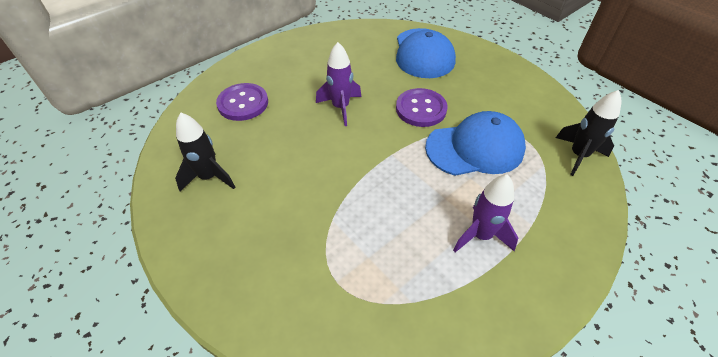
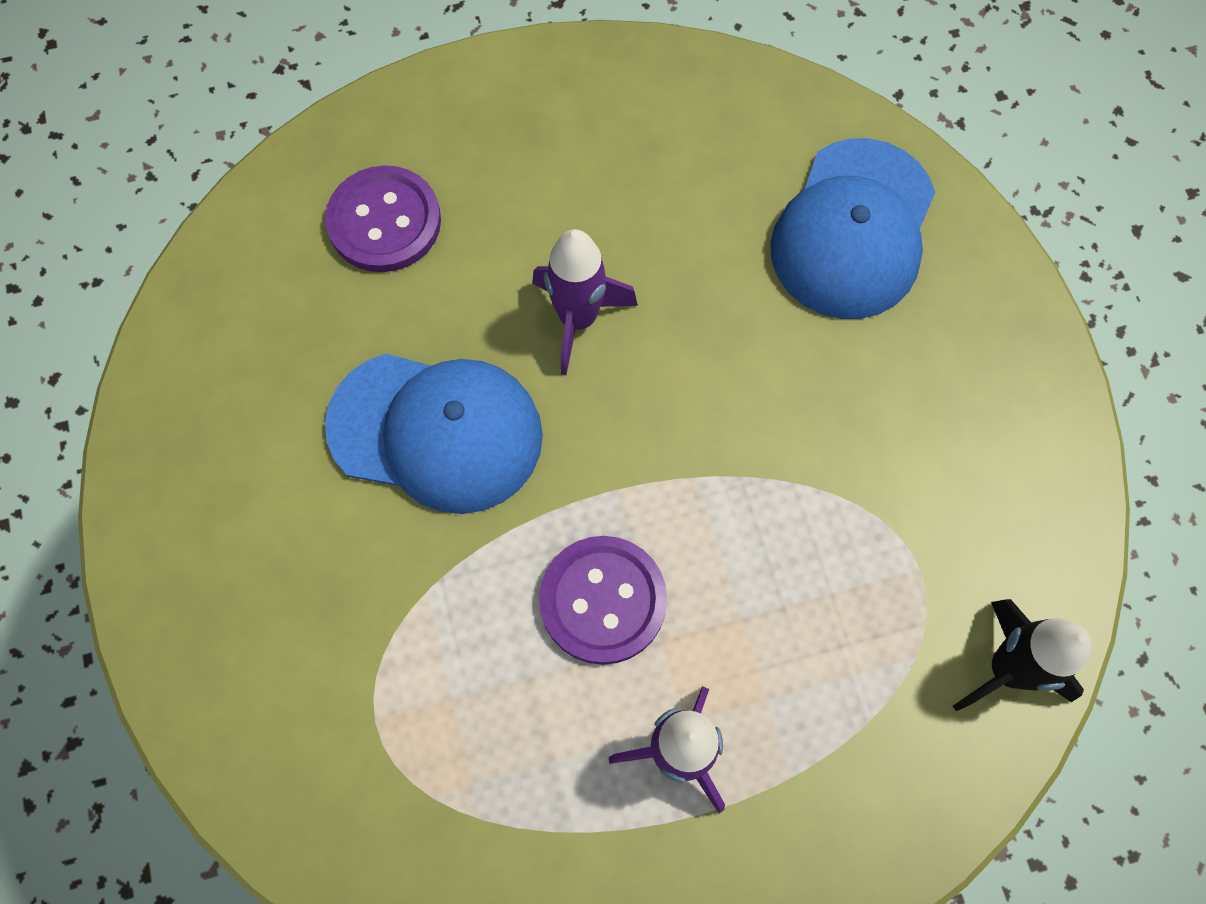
camera: 25 degrees right, 20 degrees up
(209, 177) = (250, 391): black rocket -> none
(421, 109) = (746, 396): purple button -> purple button (603, 601)
(475, 148) = (798, 551): blue cap -> blue cap (436, 431)

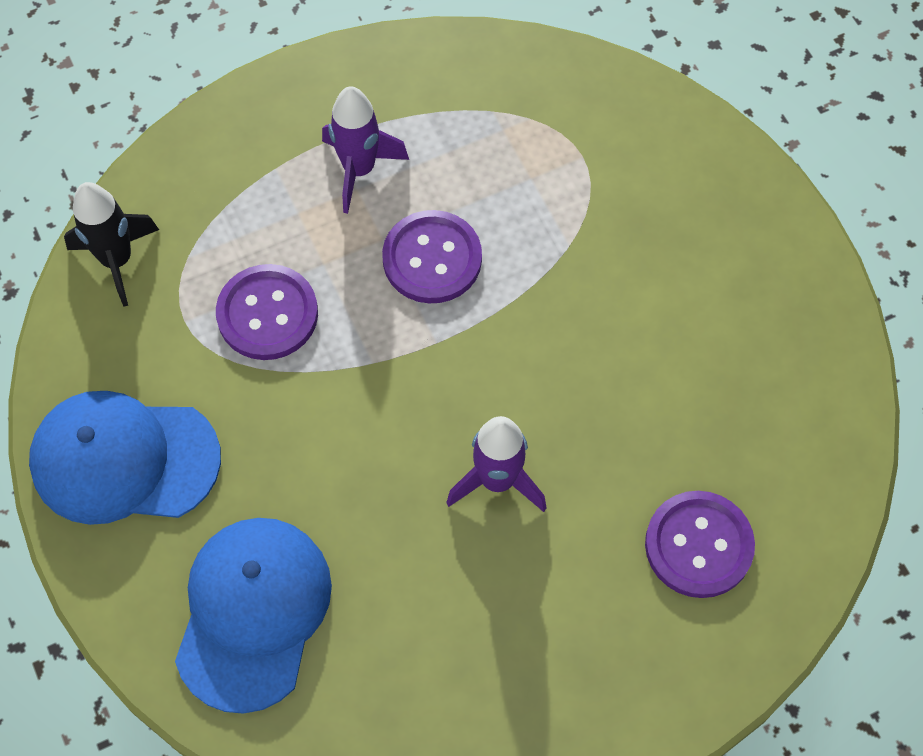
camera: 170 degrees right, 5 degrees down
(436, 431) = (596, 364): blue cap -> blue cap (124, 460)
(817, 560) = (267, 314): none -> purple button

